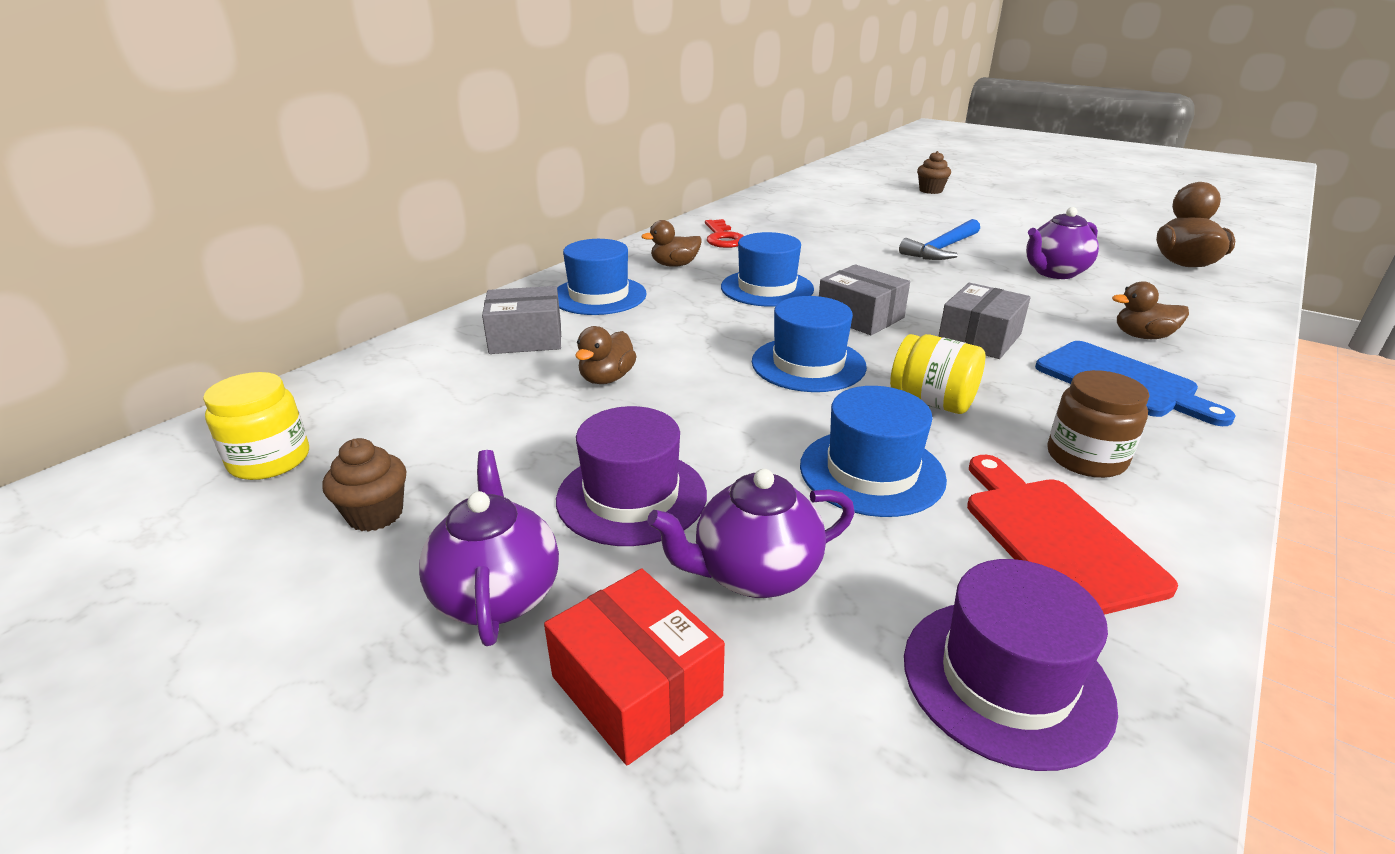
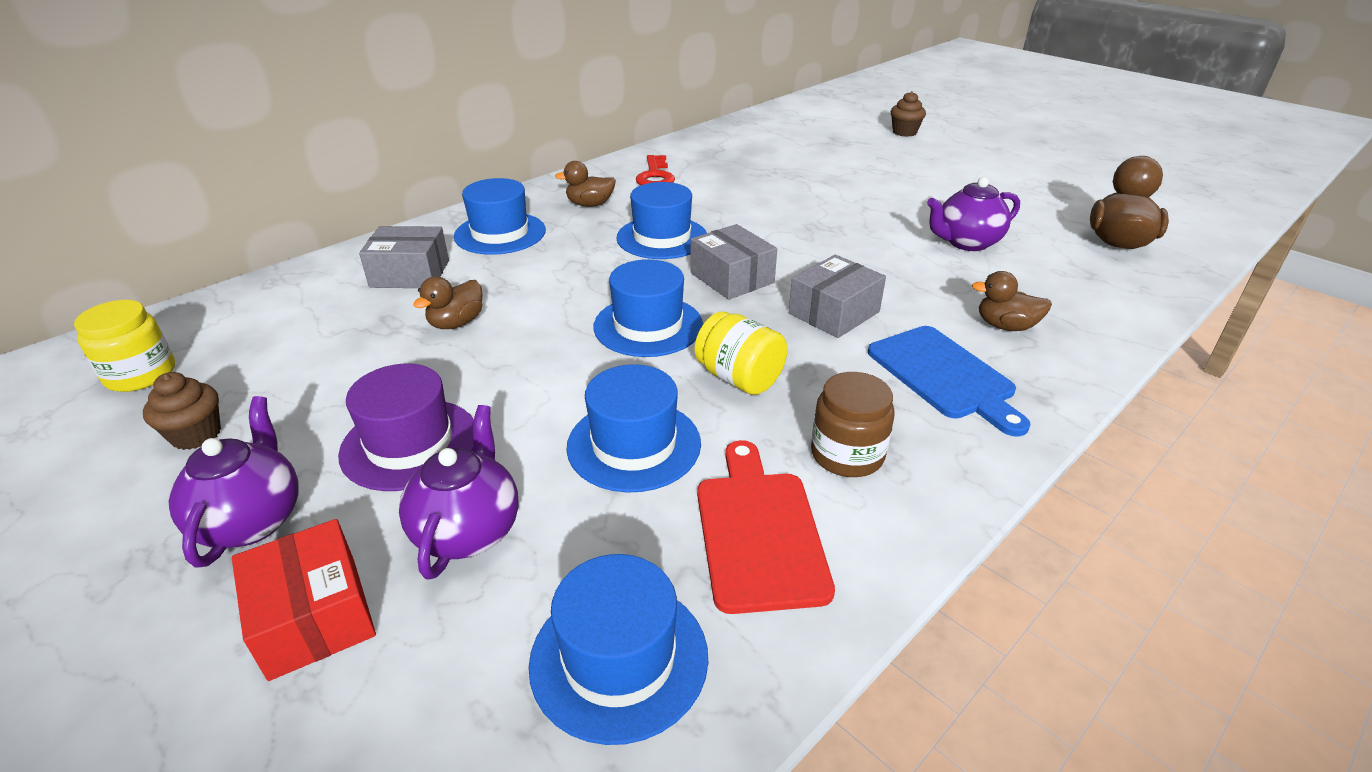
camera: 10 degrees right, 5 degrees up
(754, 574) = (468, 530): purple teapot -> purple teapot turned 105 degrees clockwise
(941, 249) = (867, 205): blue hammer -> none
(1006, 679) = (619, 658): purple hat -> blue hat

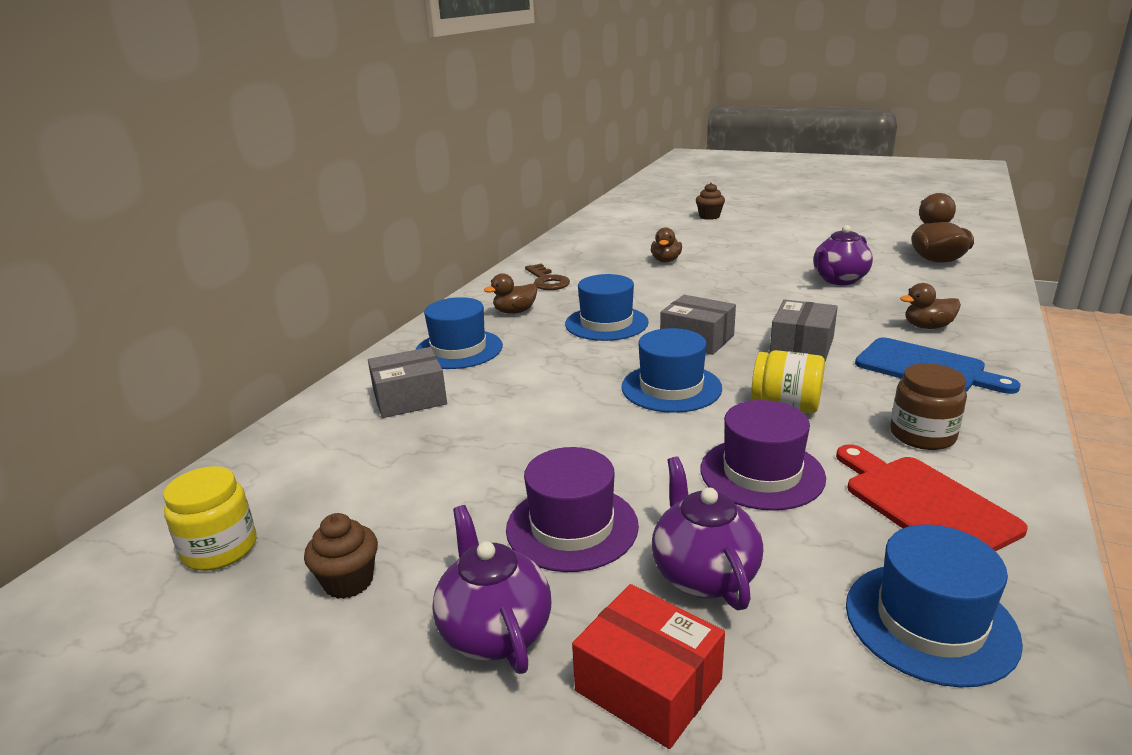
camera: 20 degrees left, 10 degrees down
(456, 323) = (502, 425): brown duck -> brown duck (666, 261)
(634, 445) = (762, 473): blue hat -> purple hat
(655, 176) = (547, 281): red key -> brown key

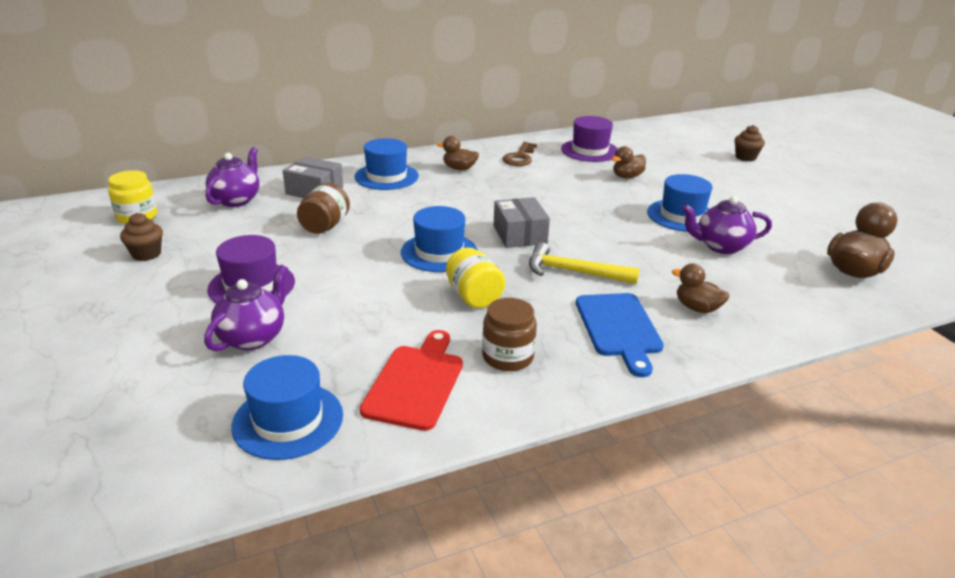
camera: 40 degrees right, 5 degrees up
(494, 632) = (148, 303): purple teapot -> purple teapot (236, 200)
(506, 424) = (325, 226): none -> brown jar
(606, 323) = (492, 199): blue hat -> blue hat (682, 216)
(648, 685) = (150, 356): red box -> none
(762, 473) = (377, 318): purple hat -> purple hat (590, 150)
(802, 345) = (574, 272): grey box -> yellow hammer

